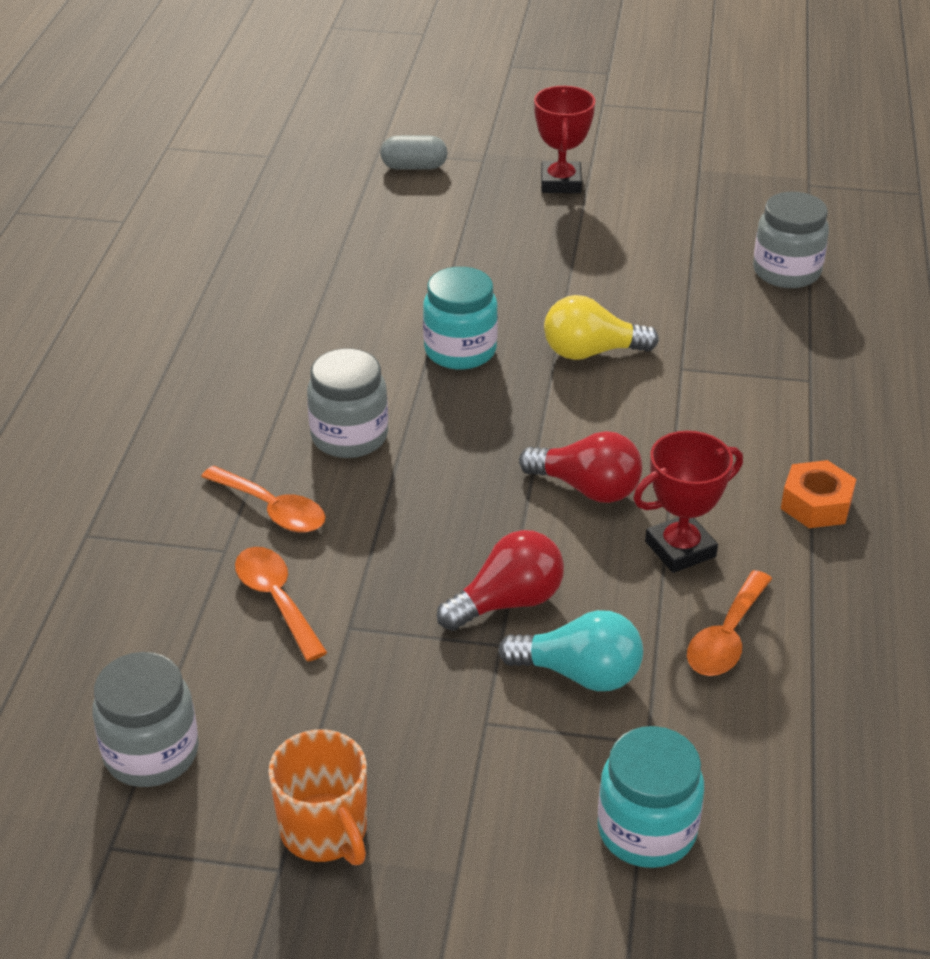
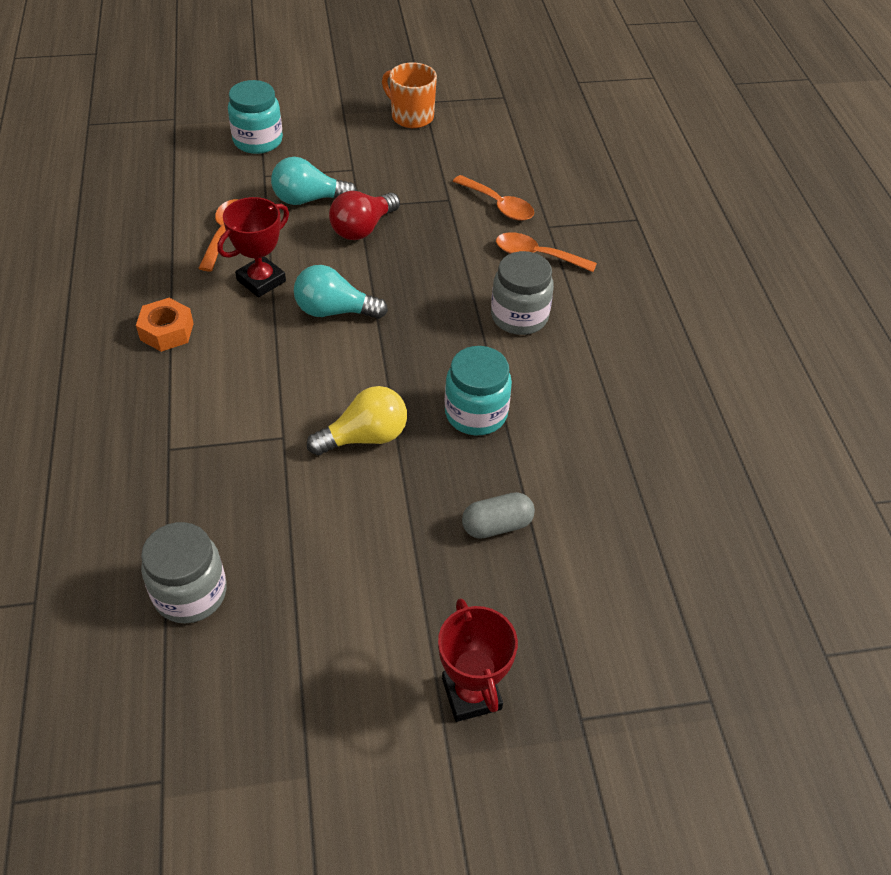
camera: 160 degrees right, 10 degrees up
(151, 753) = (512, 129): grey jar -> none
(414, 167) = (653, 679): grey capsule -> grey capsule (497, 525)
(587, 488) = (334, 311): red light bulb -> turquoise light bulb

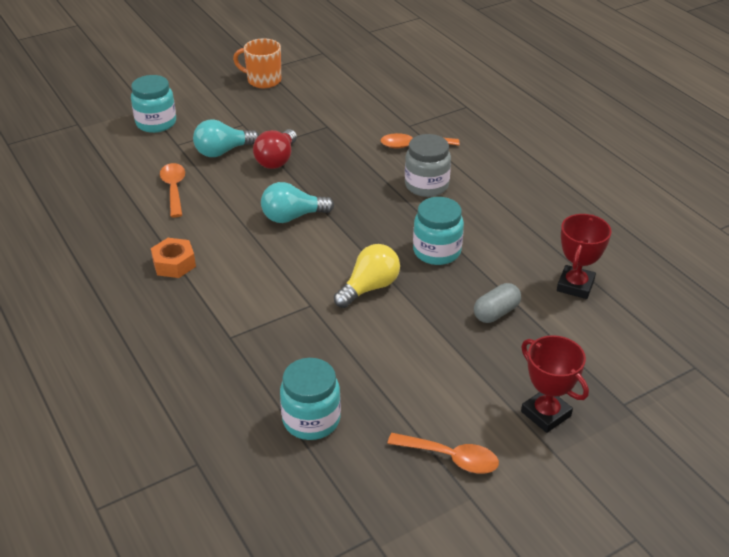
camera: 20 degrees left, 10 degrees down
(190, 593) = (311, 420): grey jar -> turquoise jar
(261, 281) = (224, 212): red trophy -> red trophy (575, 285)
(498, 205) = (365, 121): orange spoon -> orange spoon (450, 458)

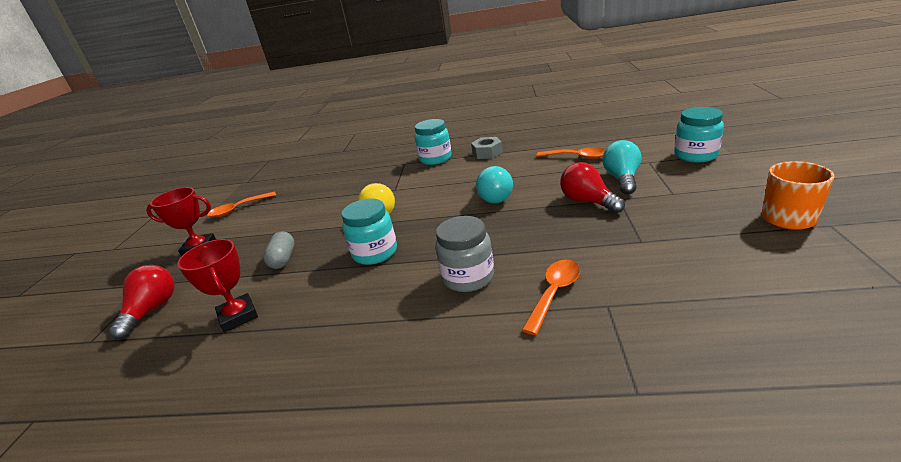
camera: 130 degrees right, 10 degrees down
(174, 264) = (487, 153): orange nut -> grey nut
(292, 217) = (493, 197): turquoise light bulb -> turquoise light bulb turned 150 degrees clockwise
(311, 420) = (320, 177): turquoise jar -> turquoise jar (435, 159)
(633, 357) = (152, 310): none -> red light bulb

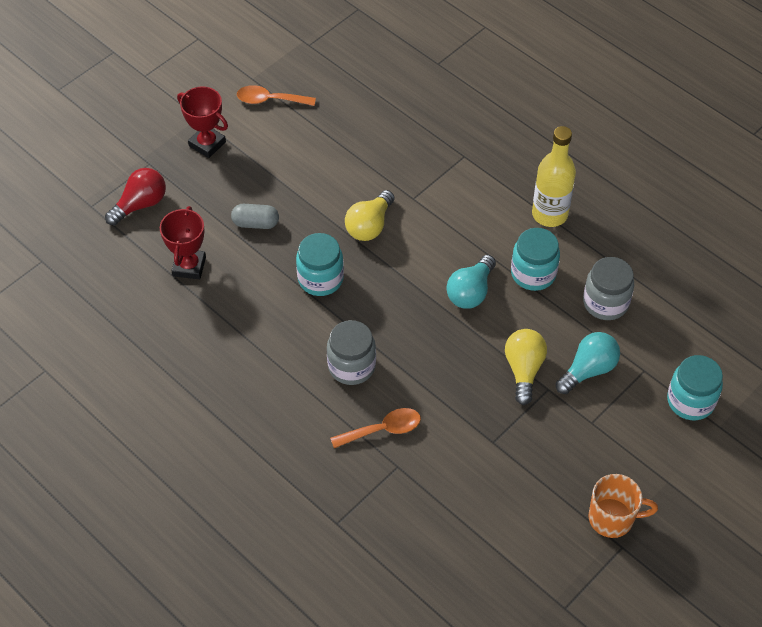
camera: 35 degrees right, 25 degrees up
(283, 259) = (255, 223): grey capsule -> grey capsule turned 60 degrees clockwise
(435, 159) = (497, 176): turquoise jar -> turquoise jar (533, 273)
(487, 153) = (549, 214): grey nut -> yellow bottle
(576, 157) = (605, 303): orange spoon -> grey jar
(588, 202) = (523, 370): red light bulb -> yellow light bulb

